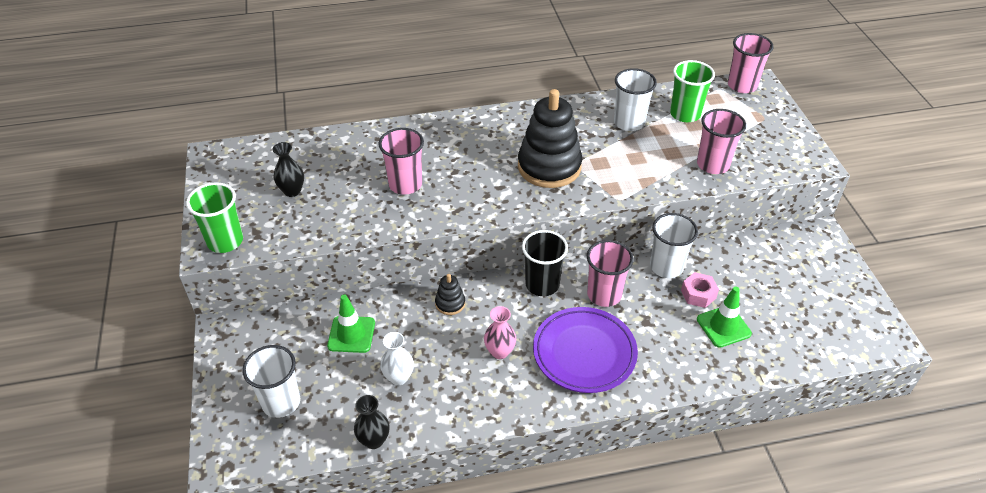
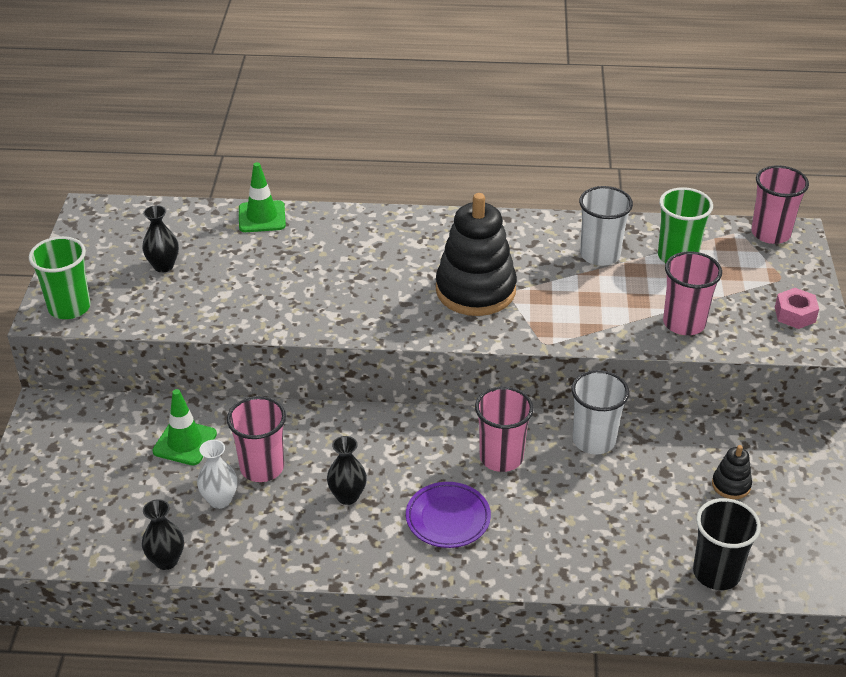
camera: 15 degrees right, 5 degrees down
(281, 402) = (80, 499): white cup -> none
(405, 184) = (295, 281): pink cup -> pink cup (262, 467)
(450, 303) = (311, 431): black stacking toy -> black stacking toy (731, 485)
(499, 352) = (347, 496): pink vase -> black vase
(542, 284) = (430, 431): black cup -> black cup (716, 573)
(584, 353) = (448, 518): purple plate -> purple plate, size x0.66
(698, 294) = (620, 480): pink nut -> pink nut (795, 314)
(723, 326) = (635, 524): green traffic cone -> green traffic cone (262, 217)

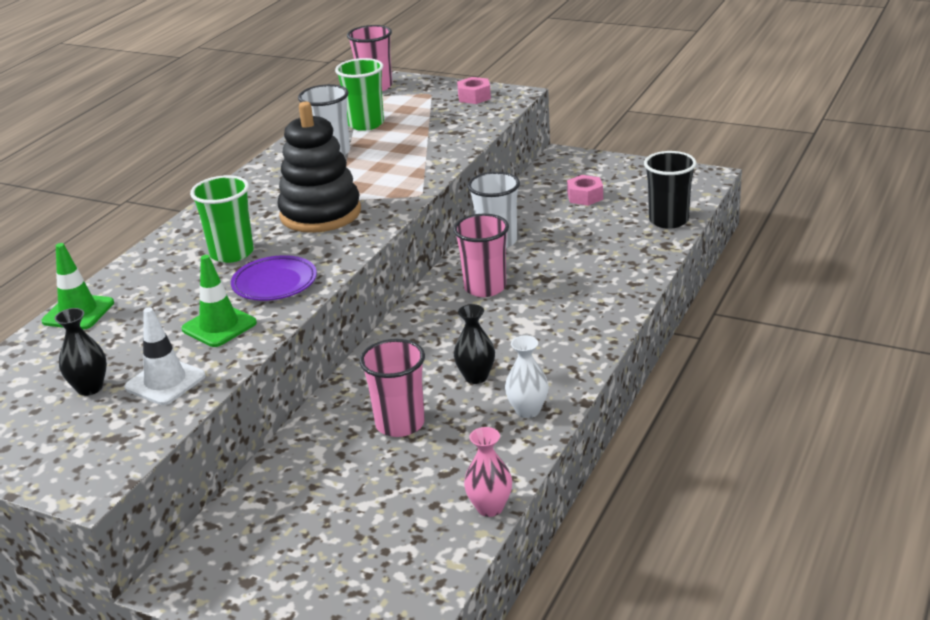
camera: 65 degrees left, 10 degrees down
(69, 307) = (91, 468): green cup -> green cup (232, 253)
(166, 561) = (490, 508): black vase -> pink vase
(181, 301) = (165, 382): none -> white traffic cone
(185, 442) = (323, 473): green traffic cone -> green traffic cone (219, 326)
(220, 500) = (427, 458): white vase -> white vase (528, 411)
(448, 518) = (539, 327): purple plate -> purple plate (274, 283)
(684, 323) = (447, 136): pink cup -> none
(731, 485) = (585, 196): black stacking toy -> pink nut

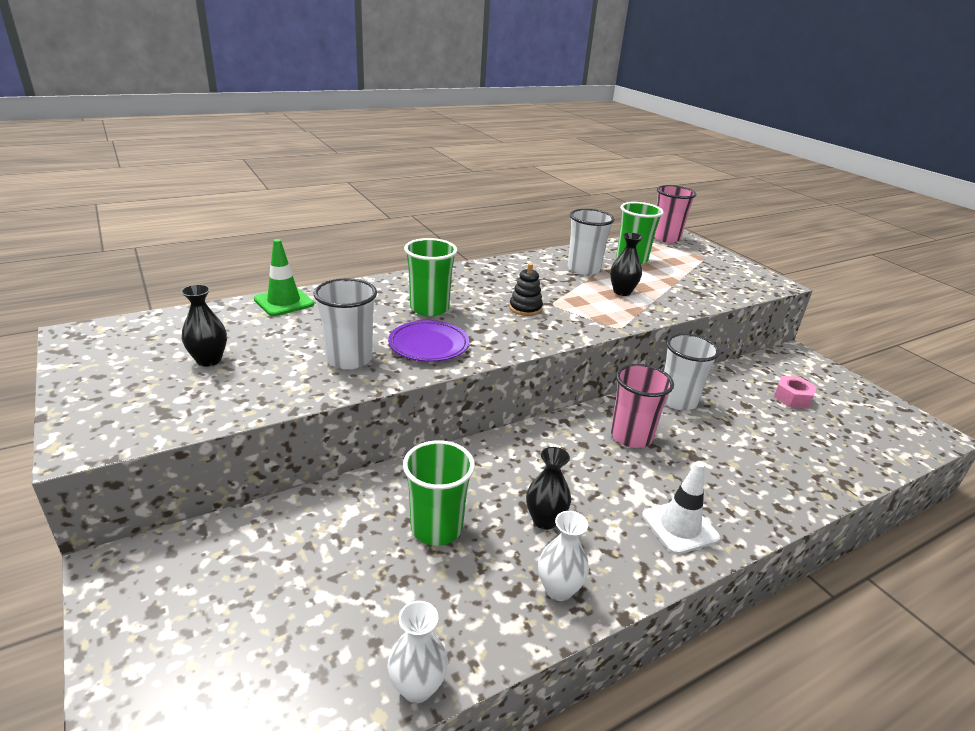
camera: 30 degrees right, 0 degrees up
(165, 382) = (256, 384): white traffic cone -> white traffic cone (679, 527)
(219, 326) = (349, 359): green traffic cone -> white cup
(320, 214) = (525, 308): black stacking toy -> black stacking toy, size x0.45
(390, 160) = (622, 292): none -> black vase
(400, 424) = (436, 528): pink cup -> green cup
(474, 97) = (739, 273): pink nut -> none
(490, 508) = (417, 687): pink vase -> white vase
(668, 220) = (864, 460): black cup -> none

